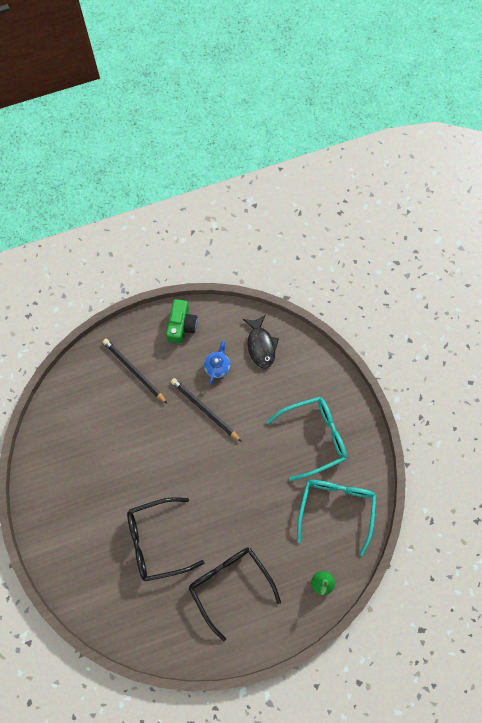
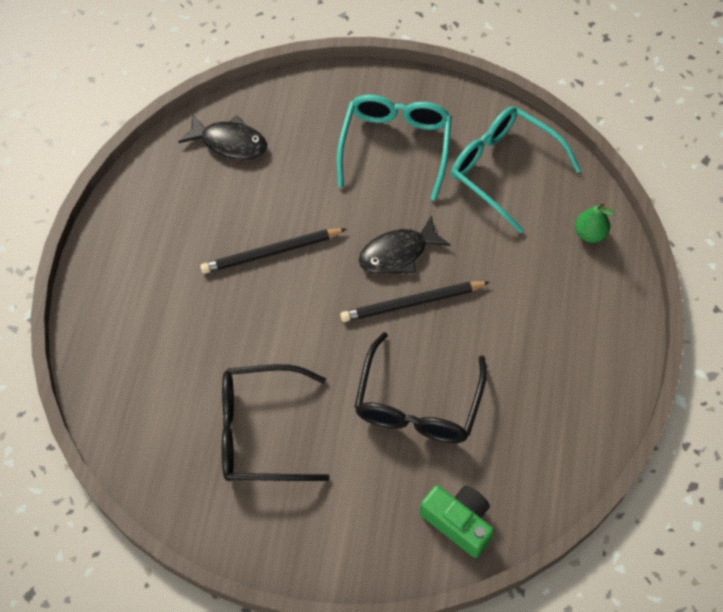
camera: 60 degrees left, 10 degrees down
(134, 370) = (151, 313): black pencil -> black pencil (412, 303)
(181, 325) = (130, 221): green camera -> green camera (458, 522)
(217, 367) = (222, 207): blue teapot -> none
(230, 585) = (531, 342): black glasses -> black glasses (260, 432)
(243, 478) = (398, 253): none -> black fish

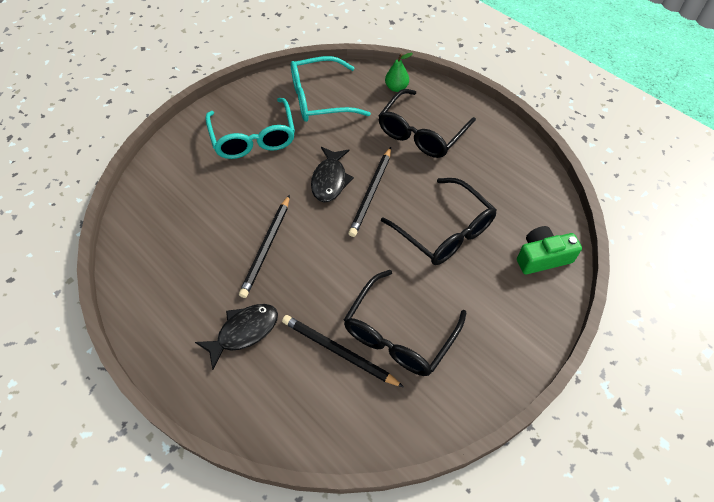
camera: 55 degrees left, 5 degrees down
(204, 390) = (338, 351): none -> black pencil
(229, 142) = (158, 222): black fish -> black fish (244, 332)
(395, 146) = (253, 138): turquoise glasses -> turquoise glasses turned 150 degrees counterclockwise
(540, 301) = (421, 133): none -> black glasses

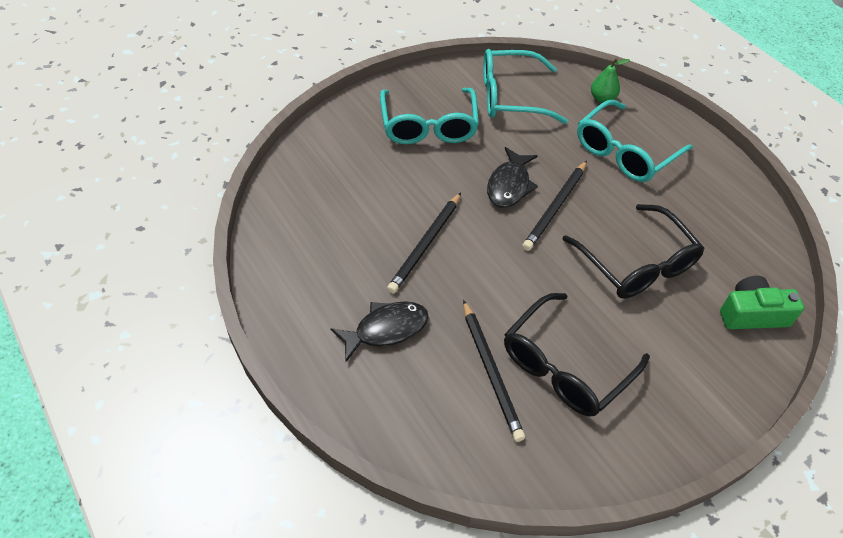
camera: 10 degrees right, 5 degrees down
(338, 351) = (491, 371): black pencil -> black pencil turned 150 degrees counterclockwise
(421, 133) = (625, 152): black glasses -> turquoise glasses

